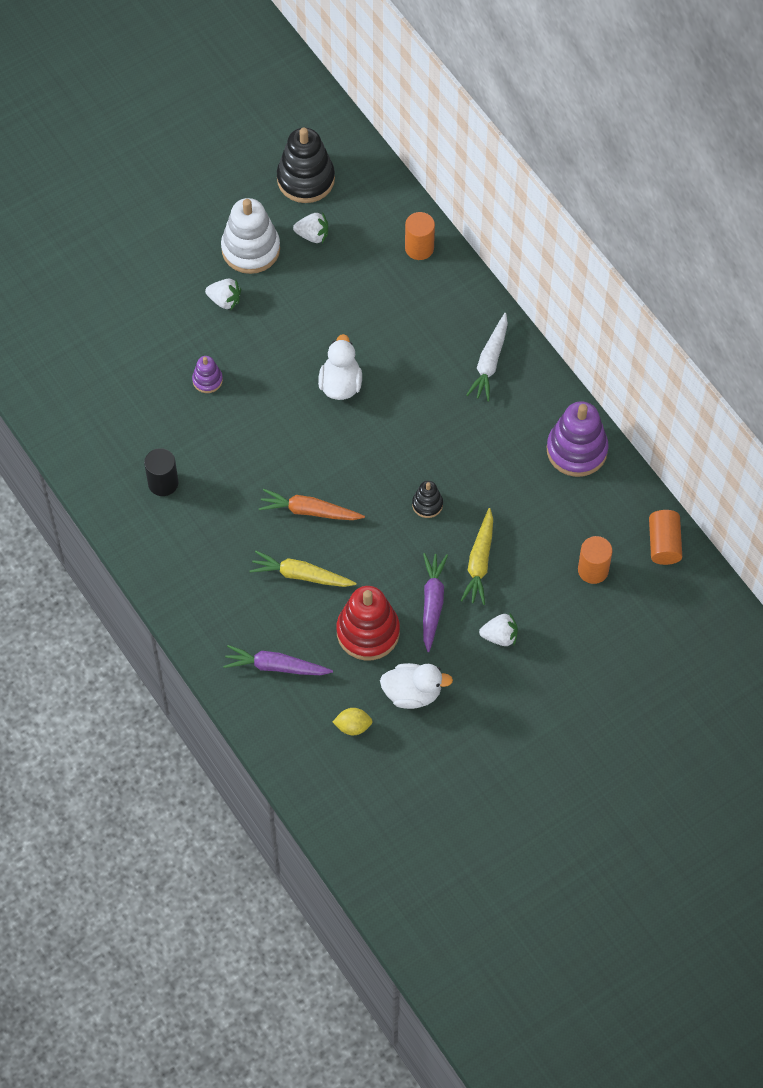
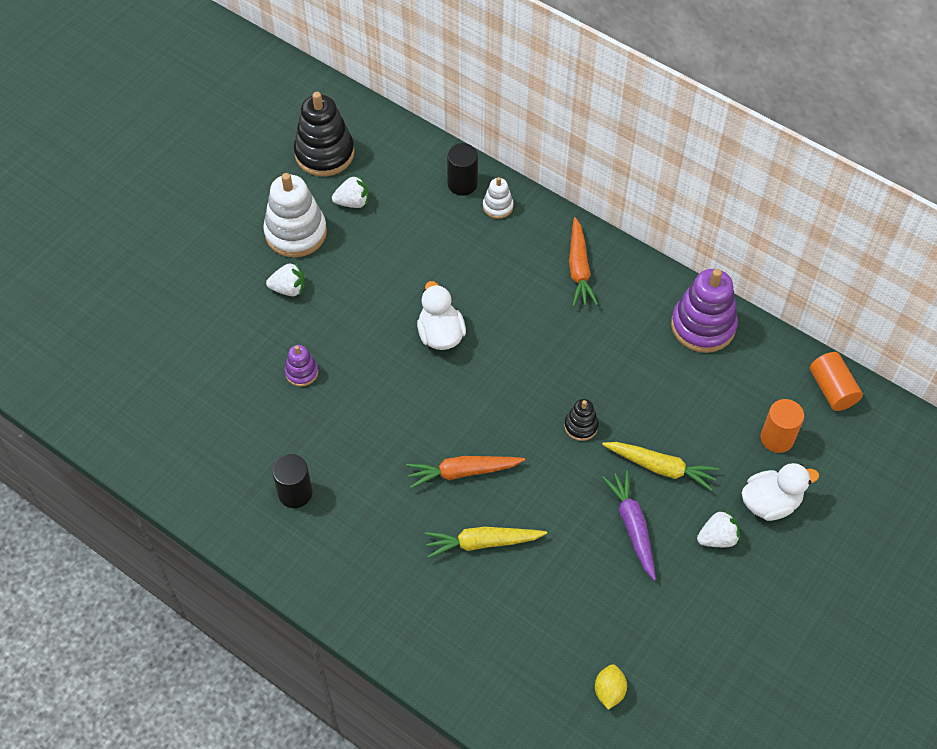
camera: 20 degrees left, 5 degrees down
(276, 666) = (497, 652): purple carrot -> none
(353, 726) = (609, 691): yellow lemon -> yellow lemon turned 60 degrees counterclockwise
(368, 632) = (579, 580): red stacking toy -> none
(412, 693) = (656, 631): white duck -> white duck (770, 503)
(419, 248) = (462, 184): orange cylinder -> black cylinder
(442, 280) = (498, 206): none -> white stacking toy
(479, 562) = (660, 468): yellow carrot -> yellow carrot turned 60 degrees counterclockwise
(489, 362) = (579, 269): white carrot -> orange carrot

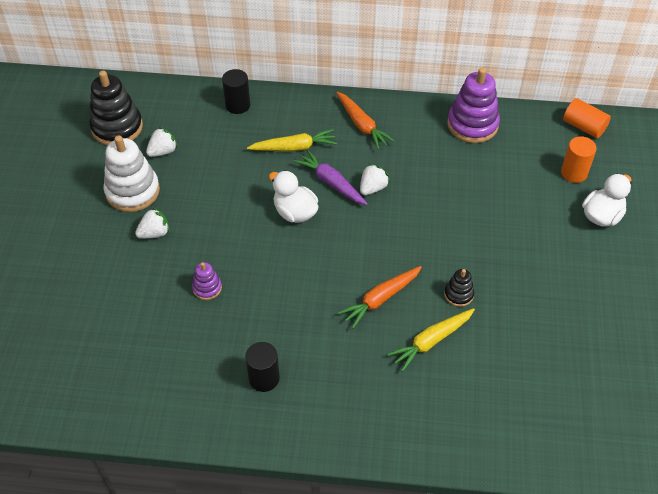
camera: 30 degrees left, 5 degrees down
(498, 206) = (274, 109): white stacking toy -> none
(581, 426) = (440, 227): black stacking toy -> black stacking toy (458, 294)
(609, 691) = (596, 397): yellow lemon -> none
(632, 526) = (525, 276): purple carrot -> purple carrot (331, 182)
(660, 468) = (514, 228): yellow carrot -> yellow carrot (294, 147)
(717, 538) = (586, 255): white strawberry -> white strawberry (373, 188)

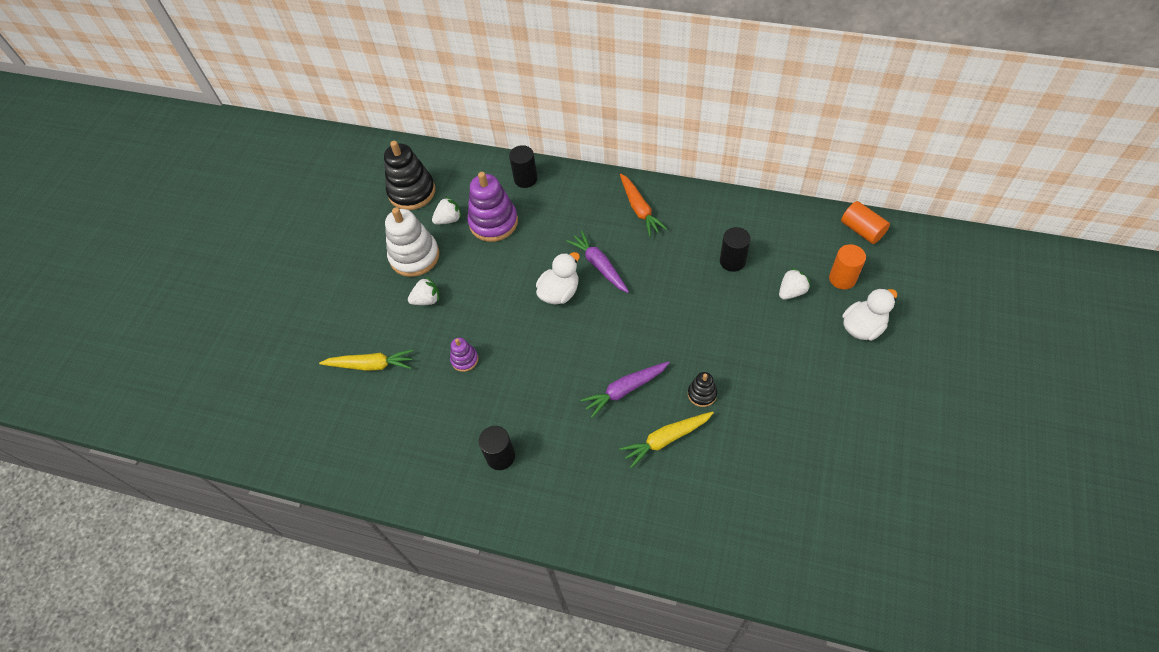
camera: 15 degrees right, 5 degrees up
(294, 147) = (570, 226): yellow carrot -> yellow carrot (371, 365)
(295, 212) = (559, 292): white duck -> white duck turned 75 degrees clockwise
(373, 188) = (638, 275): white strawberry -> white strawberry (791, 291)
(380, 299) = (625, 390): orange carrot -> purple carrot
(464, 166) = (732, 261): none -> black cylinder
(472, 124) = (748, 218): purple stacking toy -> purple stacking toy (493, 222)

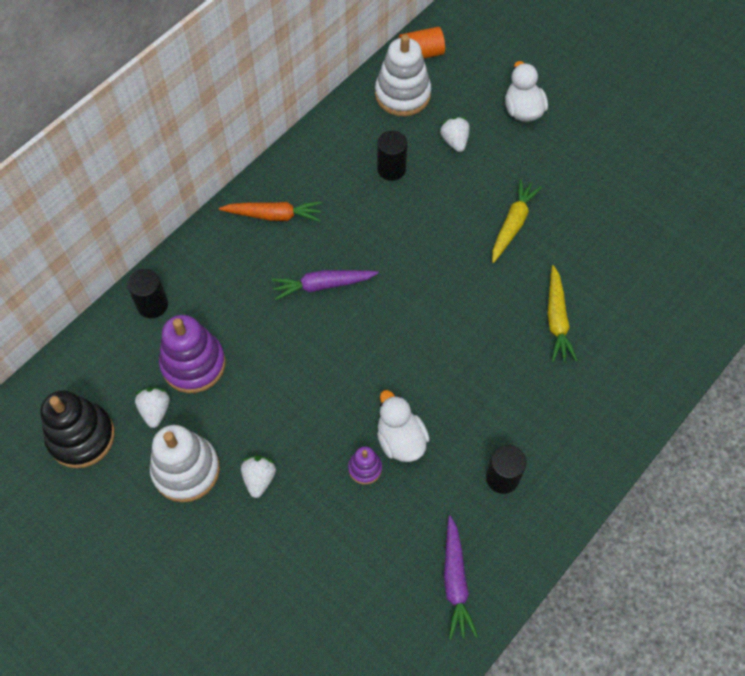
camera: 70 degrees left, 5 degrees up
(371, 365) = (314, 575): yellow carrot -> yellow carrot (513, 224)
(559, 292) = (334, 338): white duck -> white duck (400, 440)
(625, 390) = (485, 330): purple carrot -> purple carrot (455, 581)
(702, 394) = (524, 267): black stacking toy -> none
(810, 236) = (402, 94): none -> white stacking toy
(842, 278) = (464, 97): orange cylinder -> none

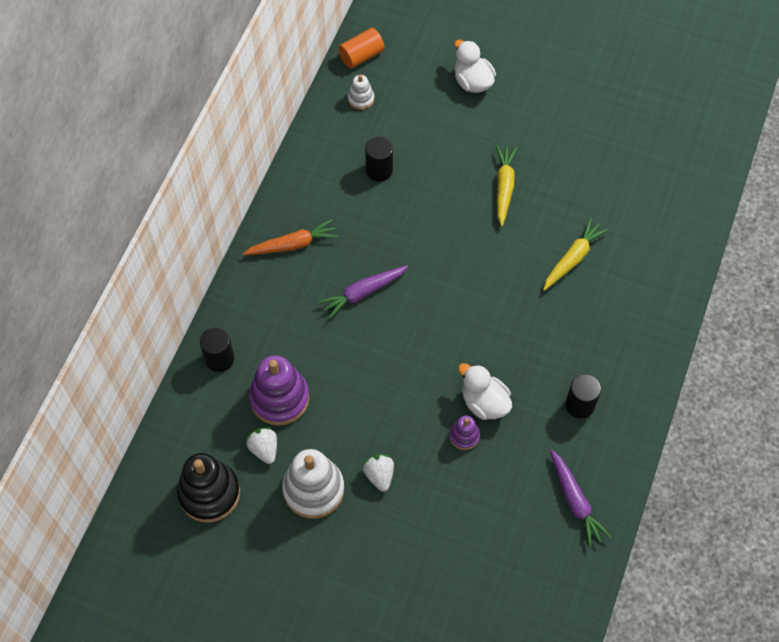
camera: 20 degrees left, 0 degrees up
(402, 94) = (361, 99): white stacking toy -> white stacking toy, size x0.50
(454, 141) = (424, 128): white strawberry -> none
(556, 319) = (573, 258): yellow carrot -> yellow carrot turned 120 degrees counterclockwise

